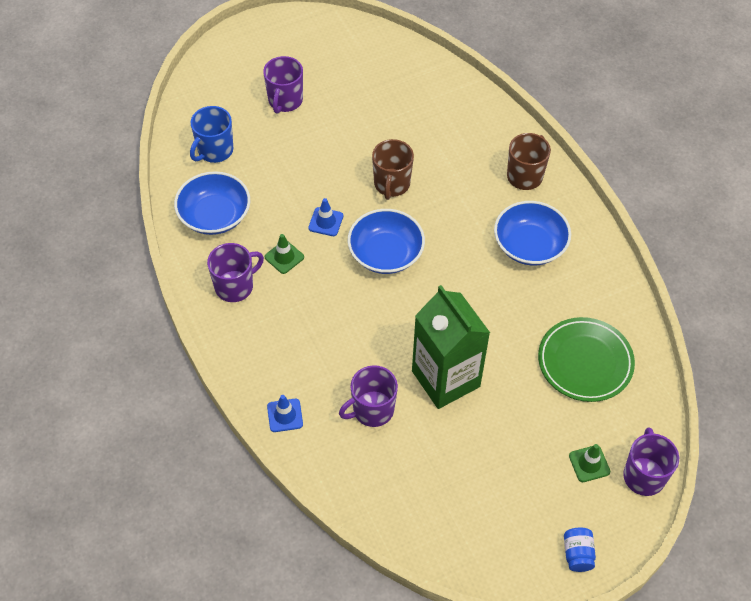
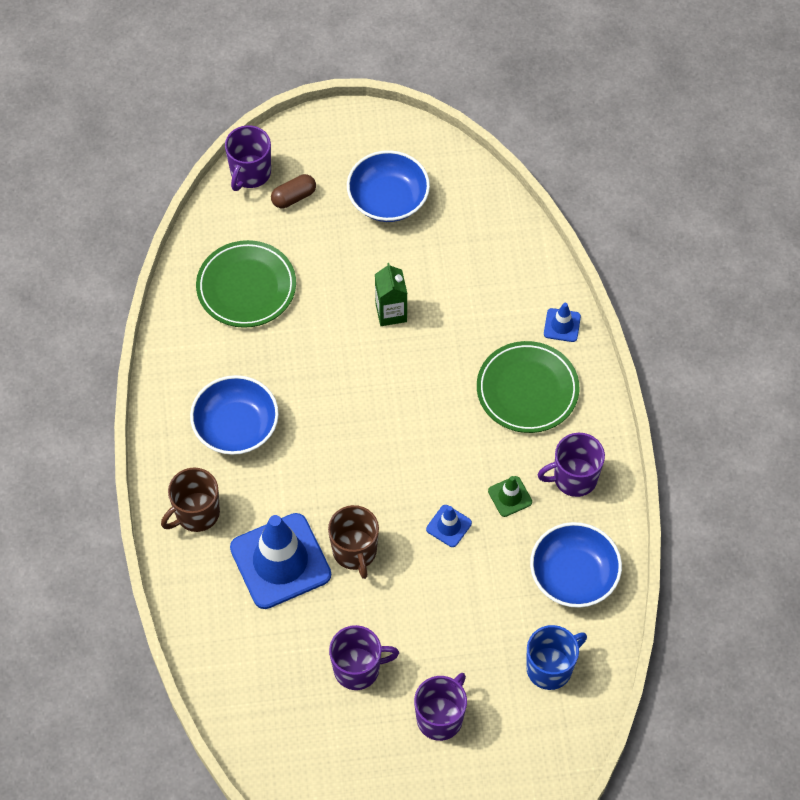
camera: 160 degrees left, 5 degrees up
(298, 347) = (527, 390): none -> green plate
(372, 410) = (475, 305): purple mug -> purple mug (358, 668)
(385, 253) = (396, 466): blue bowl -> blue bowl (388, 199)
(391, 184) = (355, 551): brown mug -> brown mug turned 135 degrees clockwise
(445, 162) = (280, 561): none -> blue traffic cone
(445, 379) = (391, 312): green carton -> green carton, size x0.52
(577, 554) = (343, 131): blue jar -> none
(589, 464) = (294, 197): green traffic cone -> brown capsule

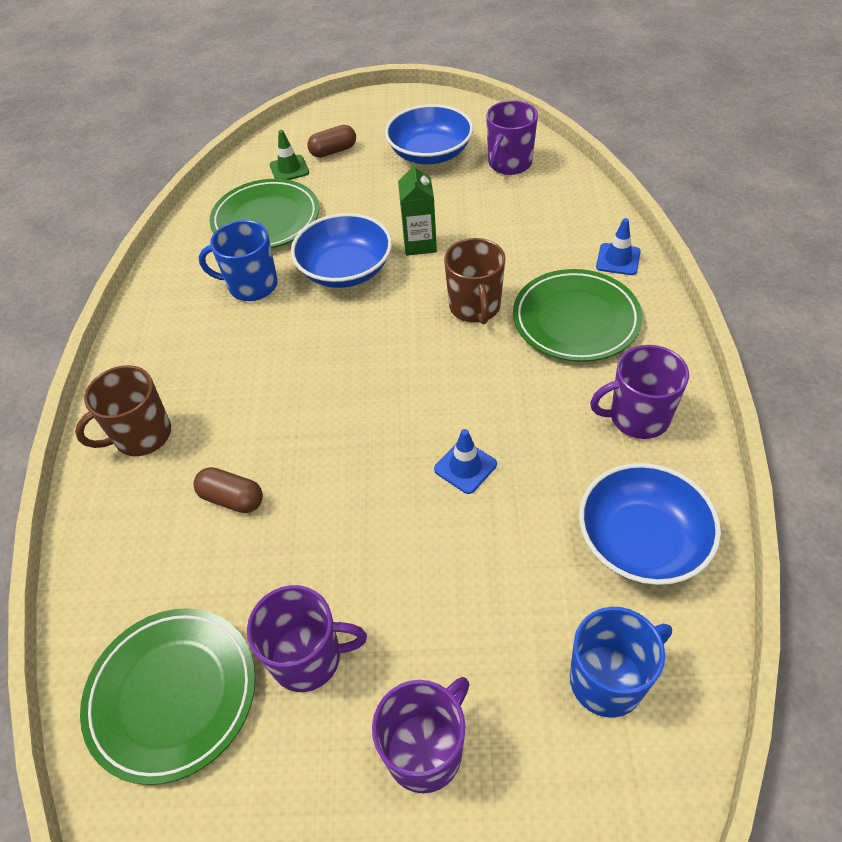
camera: 10 degrees right, 10 degrees down
(236, 426) = (218, 345): blue bowl -> blue bowl (345, 270)
(250, 173) = (294, 134): purple mug -> purple mug (509, 164)
(250, 364) = (251, 286): none -> blue mug
(274, 698) = (172, 695): none -> green plate
(280, 561) = (232, 499): blue traffic cone -> brown capsule
(355, 551) = (334, 492): brown mug -> brown mug (475, 307)
(510, 496) = (550, 435): green traffic cone -> green traffic cone (289, 169)

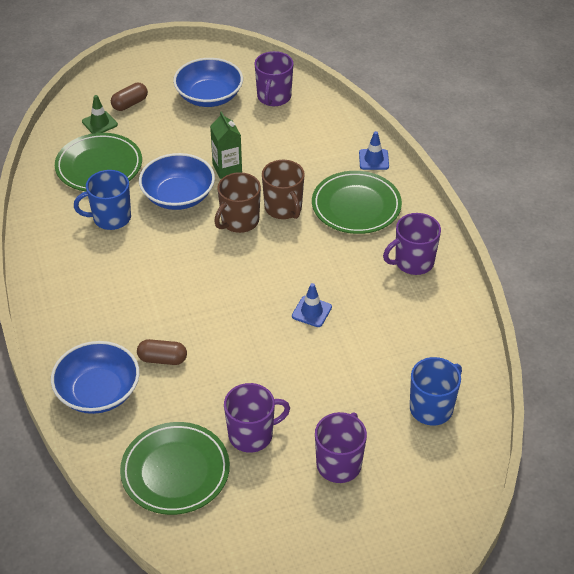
camera: 20 degrees left, 5 degrees down
(141, 435) = (78, 333): brown mug -> brown mug (239, 221)
(641, 541) = (433, 333): blue bowl -> blue bowl (98, 391)

